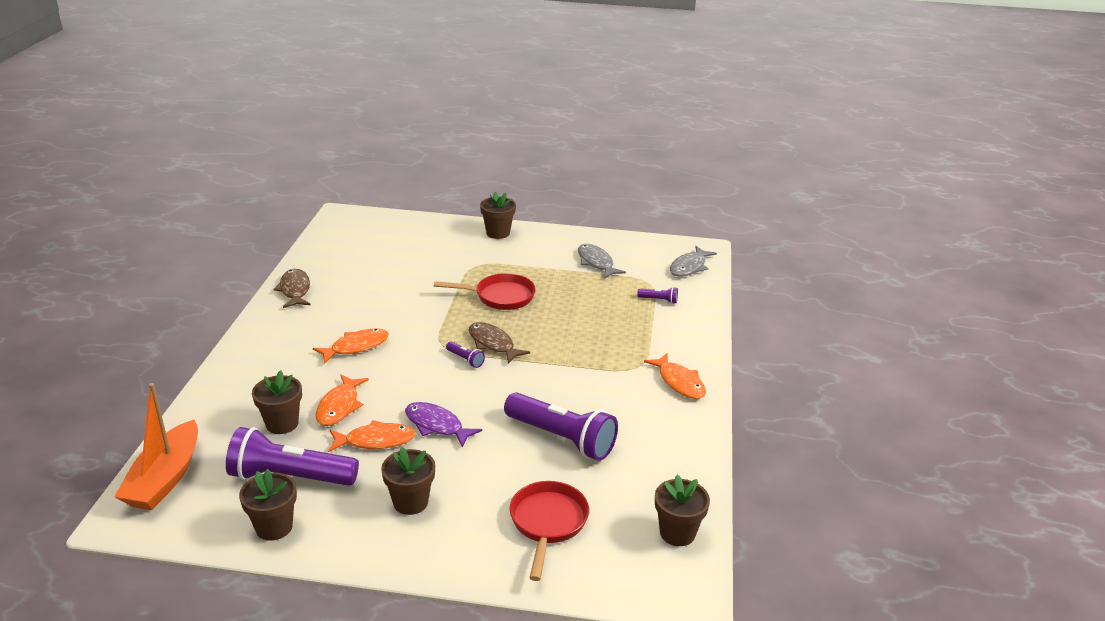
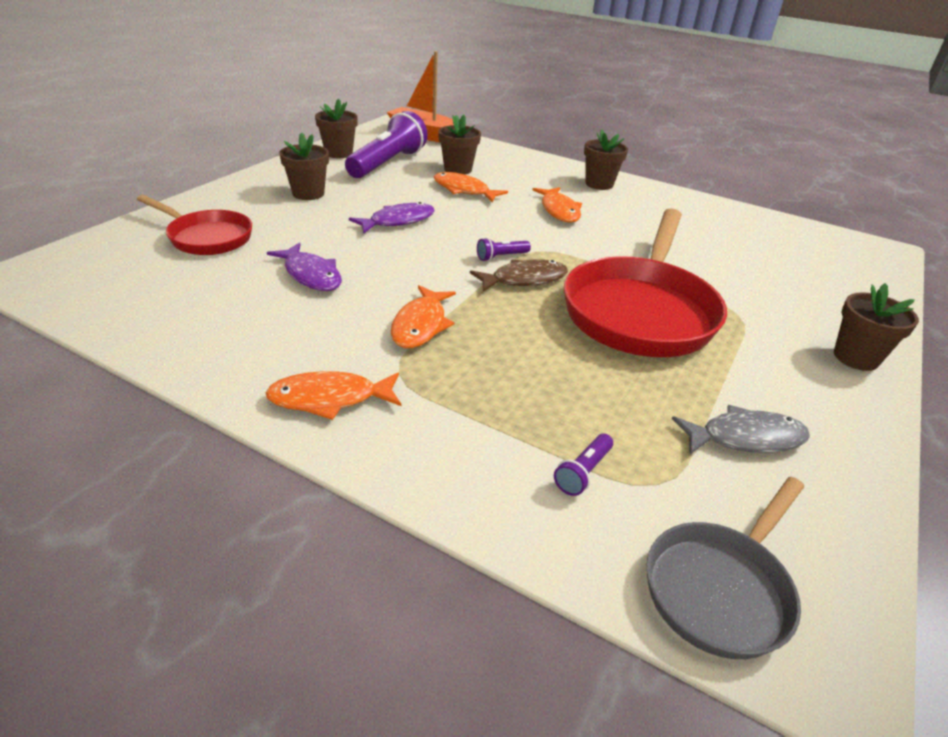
camera: 110 degrees right, 5 degrees up
(295, 290) = (684, 201): brown fish -> none
(376, 441) = (401, 195): orange fish -> orange fish (420, 325)
(500, 297) = (640, 311): red pan -> red pan, size x1.75
(562, 438) = (311, 275): purple flashlight -> purple fish
(677, 533) = (94, 295): brown flower pot -> brown flower pot (599, 184)
(689, 267) = (721, 588): grey fish -> grey pan

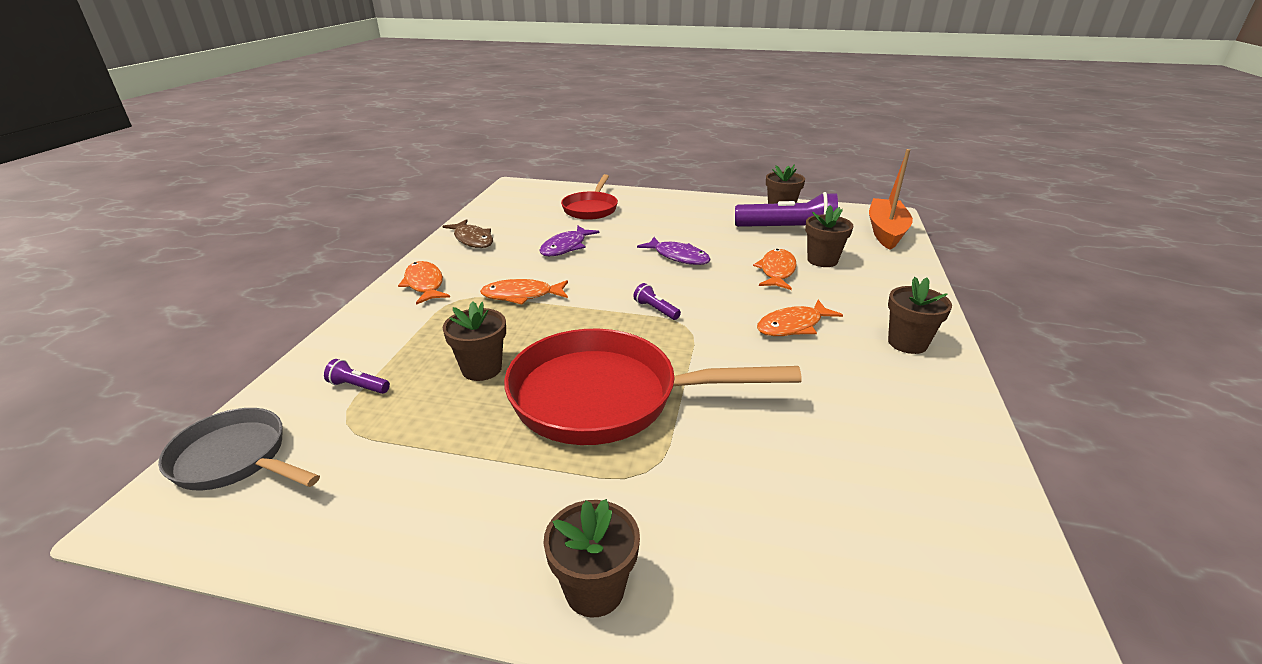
camera: 75 degrees right, 5 degrees down
(308, 194) = (689, 218): brown flower pot -> brown flower pot (481, 369)
(524, 279) = (622, 326): brown fish -> brown fish (472, 240)
(745, 438) = (407, 475): grey fish -> none

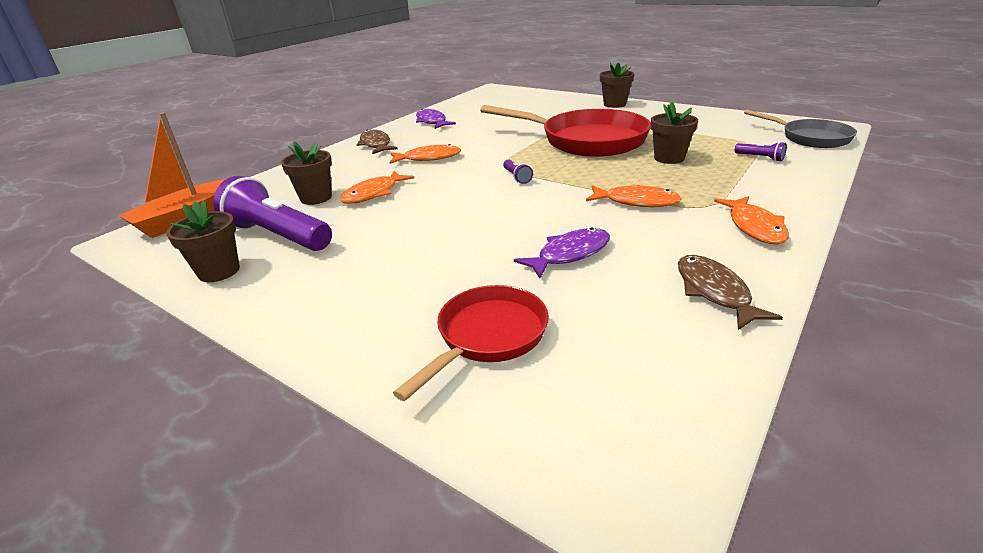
camera: 155 degrees left, 0 degrees up
(678, 257) = (445, 220): purple fish -> purple fish (432, 122)
(907, 343) = (376, 144): brown flower pot -> brown fish

